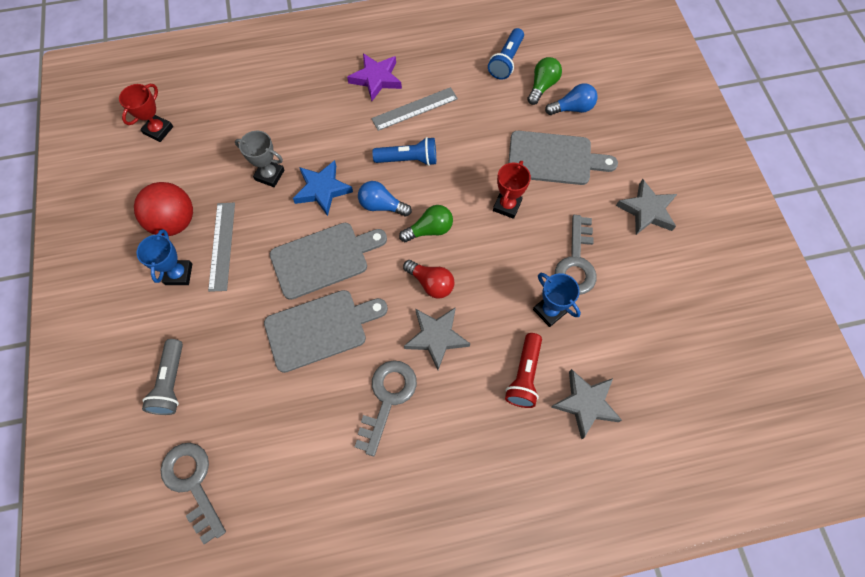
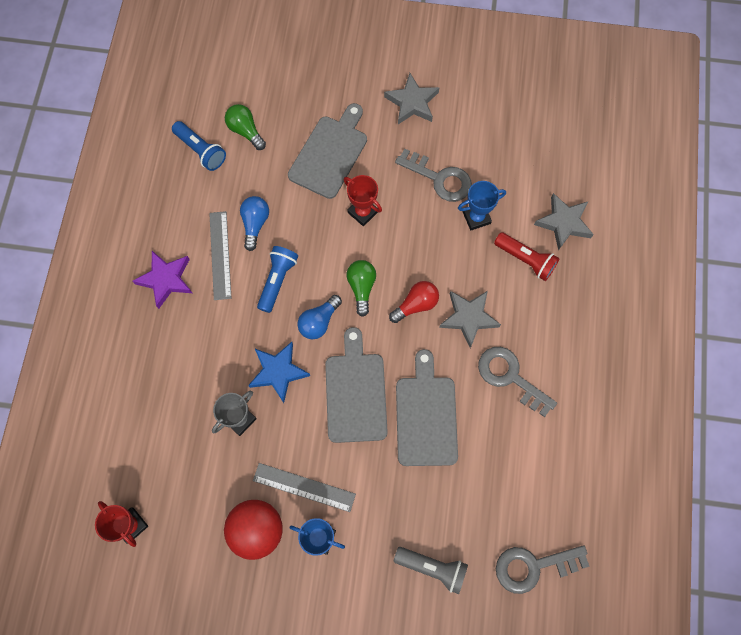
camera: 70 degrees left, 5 degrees up
(572, 108) = (282, 116): blue light bulb -> blue light bulb (255, 224)

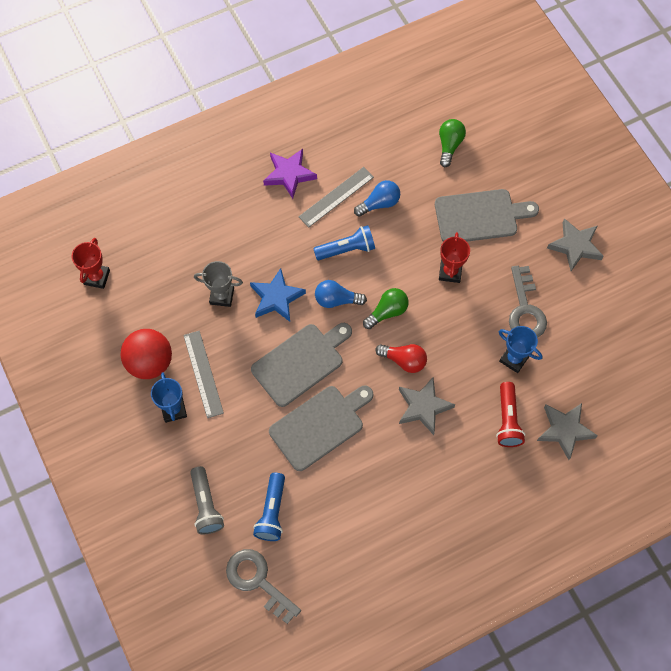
camera: 55 degrees right, 5 degrees down
(201, 151) = (408, 127): blue flashlight -> blue flashlight (272, 512)
(510, 377) = (398, 470): grey key -> none

